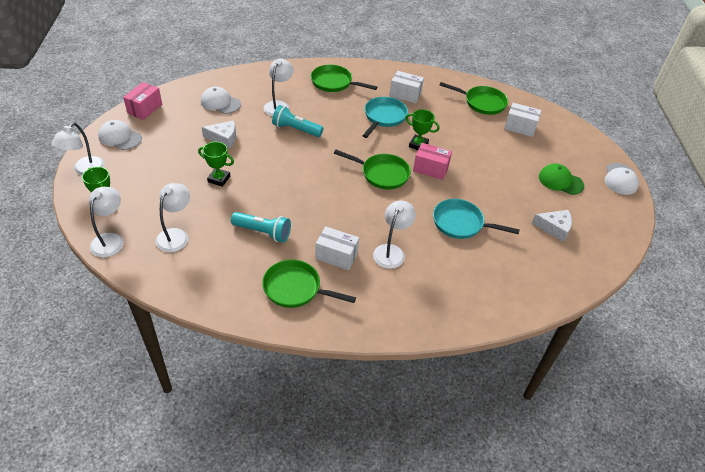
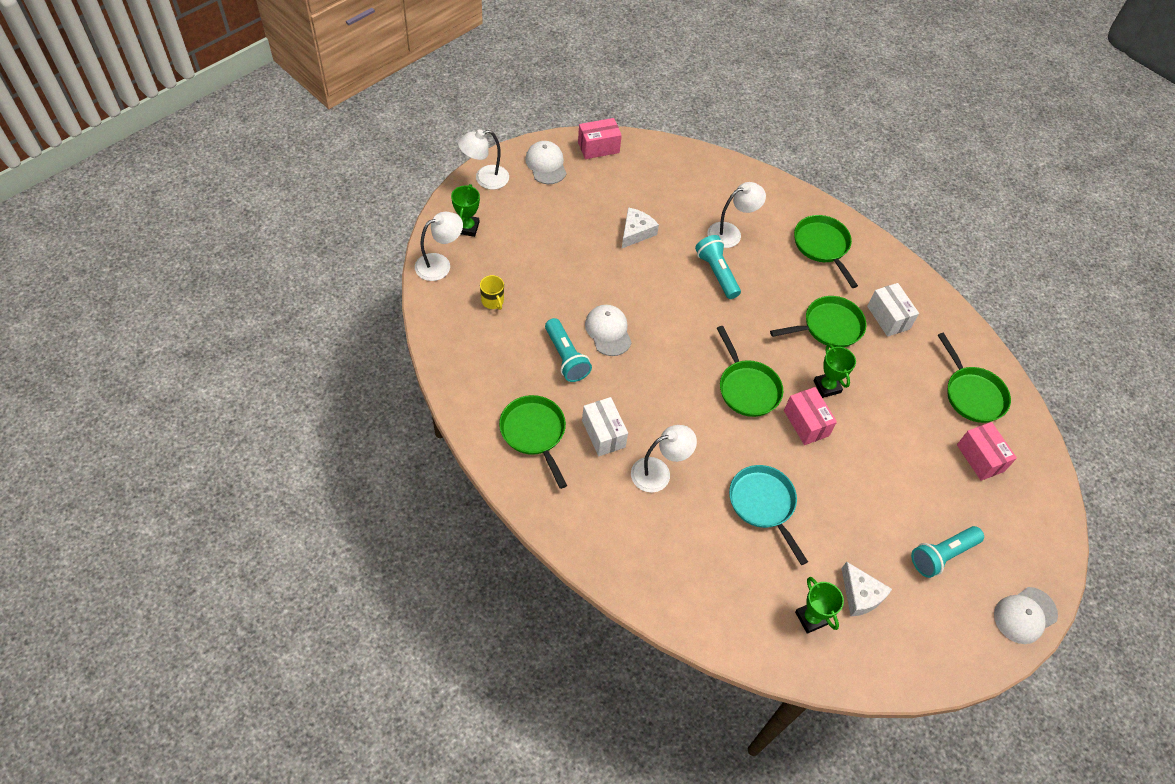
camera: 45 degrees right, 10 degrees up
(176, 235) = (493, 301): white lamp -> yellow mug
(219, 179) = (585, 273): green trophy -> green trophy (811, 618)
(220, 103) = (675, 189): white cap -> white cap (608, 331)
(223, 138) = (636, 232): white cheese -> white cheese turned 105 degrees counterclockwise
(384, 117) = (829, 327): turquoise pan -> green pan
(520, 127) = (980, 458): white box -> pink box
(560, 181) = (942, 555): green cap -> turquoise flashlight

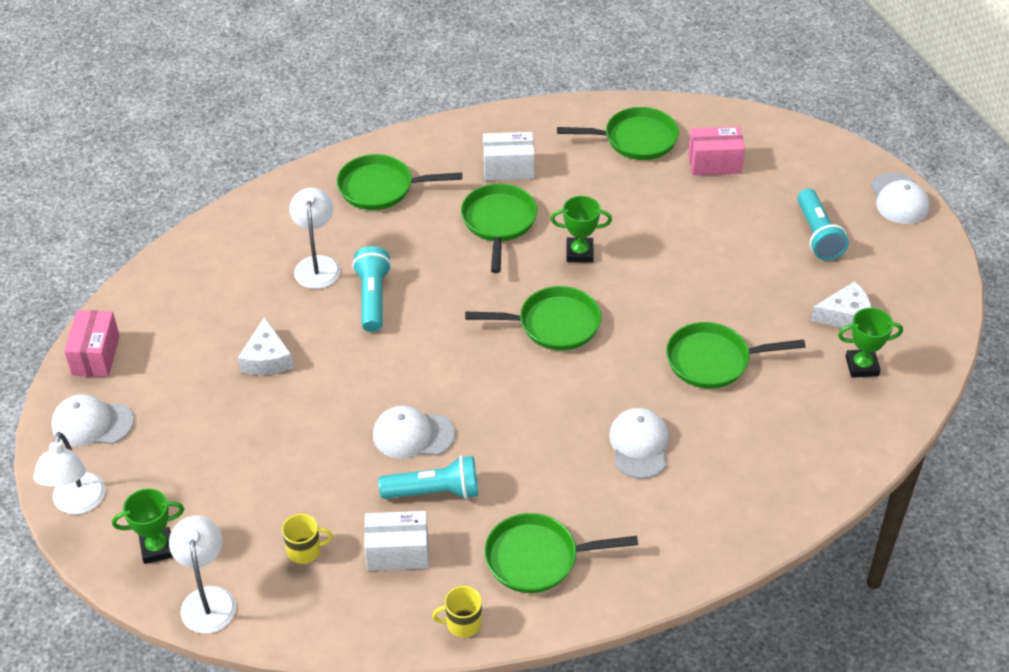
camera: 65 degrees left, 10 degrees down
(467, 227) = (157, 548): green trophy -> green trophy turned 45 degrees counterclockwise
(467, 403) = (462, 623): none -> yellow mug
(603, 434) = (565, 485): white box -> white box (397, 552)
(636, 232) = (266, 359): white cheese -> white cheese turned 150 degrees counterclockwise
(658, 472) = (639, 445): white lamp -> white cap
(717, 273) = (373, 298): turquoise flashlight -> turquoise flashlight turned 90 degrees clockwise
(763, 504) = (713, 361): turquoise pan -> green pan
(806, 423) = (621, 288): pink box -> none

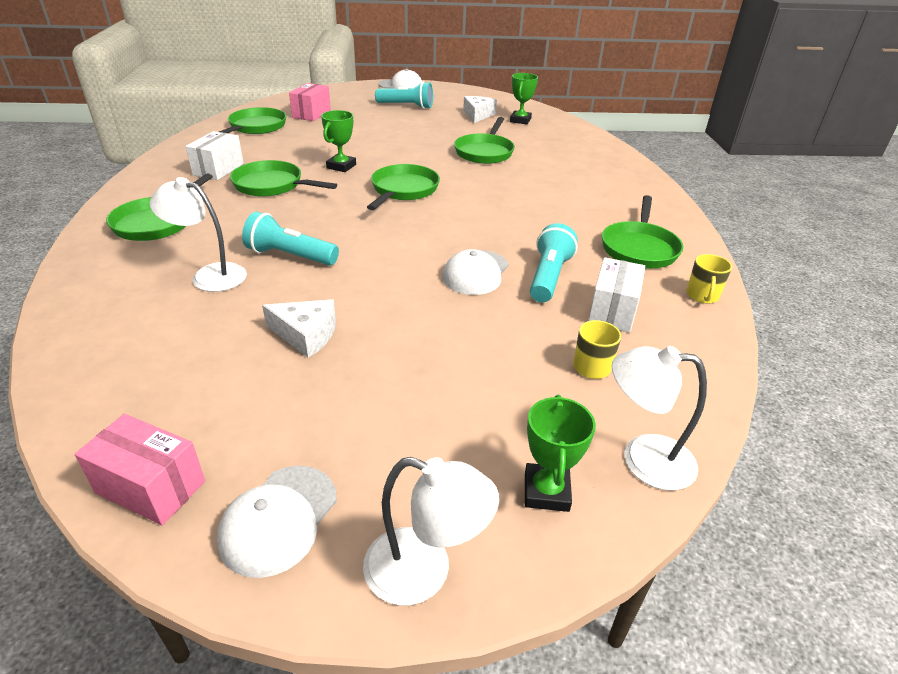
camera: 70 degrees left, 10 degrees down
(639, 445) = (545, 189): white cap -> none

